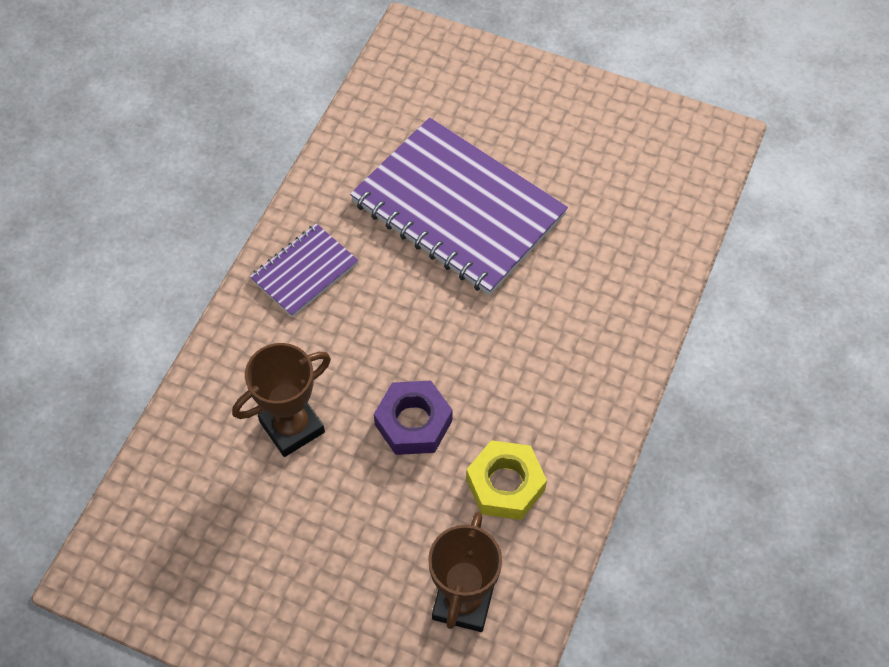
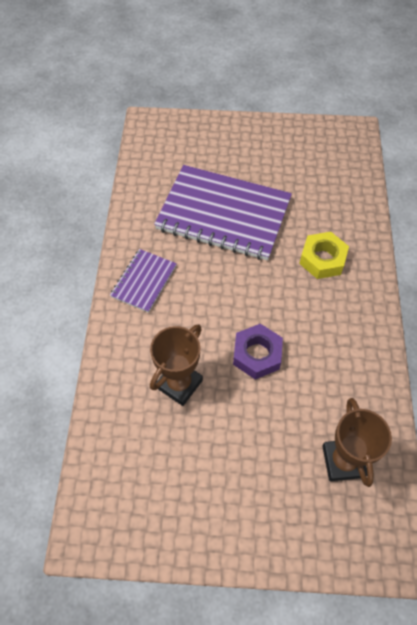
camera: 20 degrees left, 0 degrees up
(505, 485) = (333, 375): yellow nut -> yellow nut (322, 259)

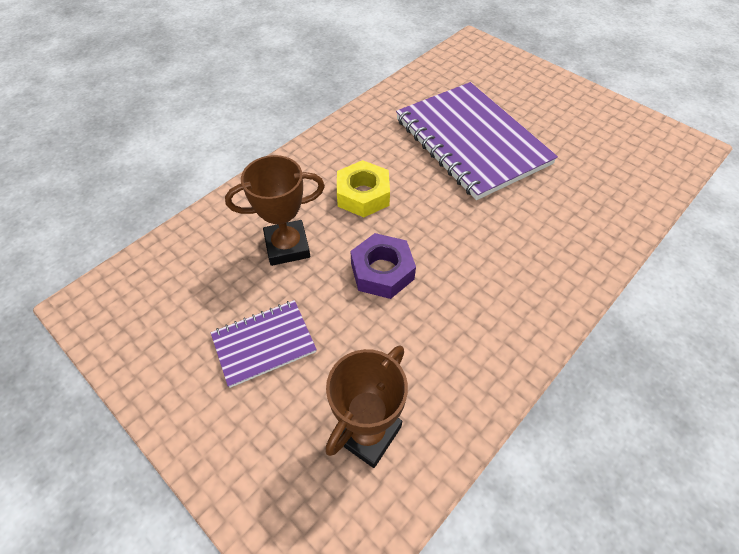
camera: 40 degrees right, 5 degrees down
(144, 281) = (344, 151): purple notebook -> purple notebook (264, 343)
(322, 259) = (537, 234): yellow nut -> yellow nut (363, 195)

